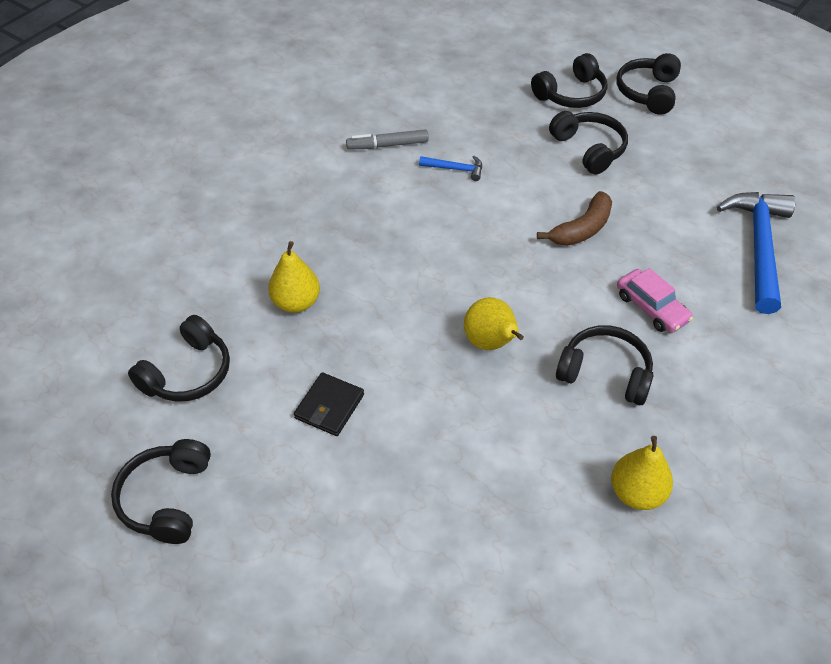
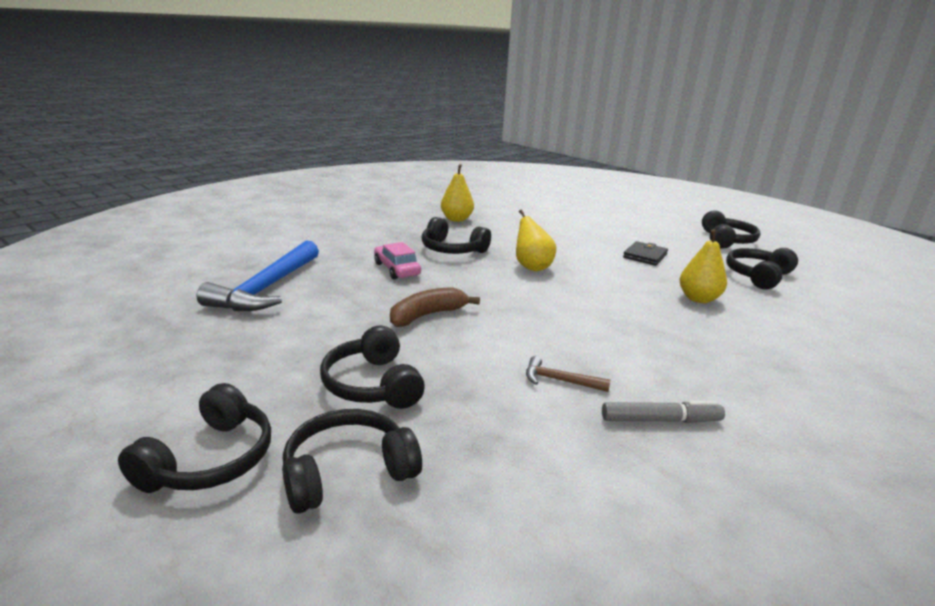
camera: 175 degrees left, 25 degrees down
(455, 169) = (559, 380): blue hammer -> brown hammer

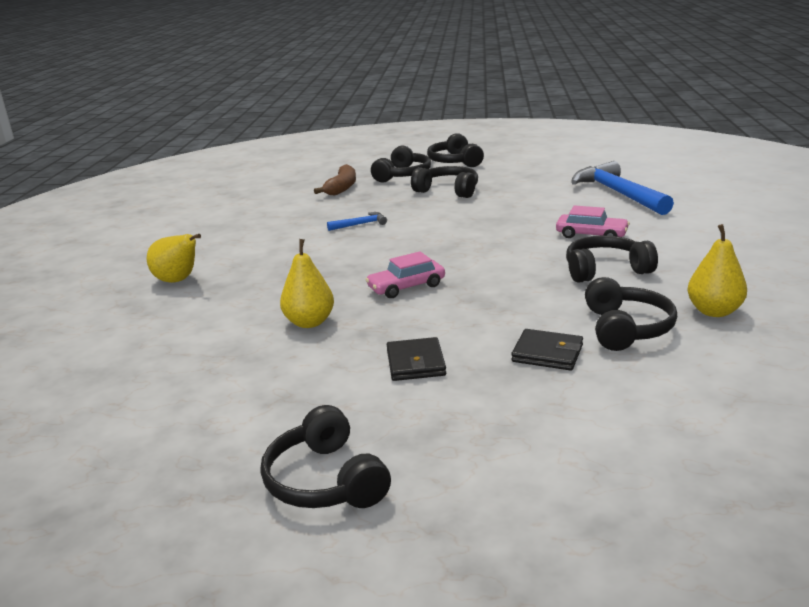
camera: 145 degrees right, 0 degrees up
(427, 315) = (493, 220): brown banana -> brown banana (342, 188)
(532, 267) = (503, 286): yellow pear -> yellow pear (178, 281)
(559, 380) = (360, 224): brown hammer -> blue hammer
(569, 236) = (547, 353): none -> black wallet
(599, 293) = (406, 287): none -> pink car
(660, 420) = (289, 230): grey marker -> none
(758, 276) = (250, 396): black headphones -> black headphones (626, 328)

